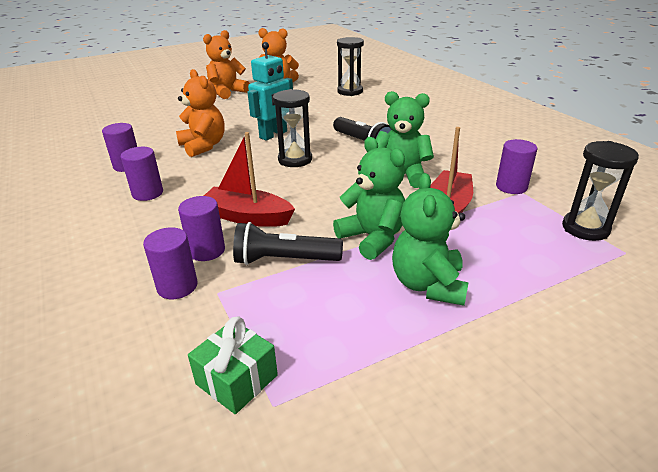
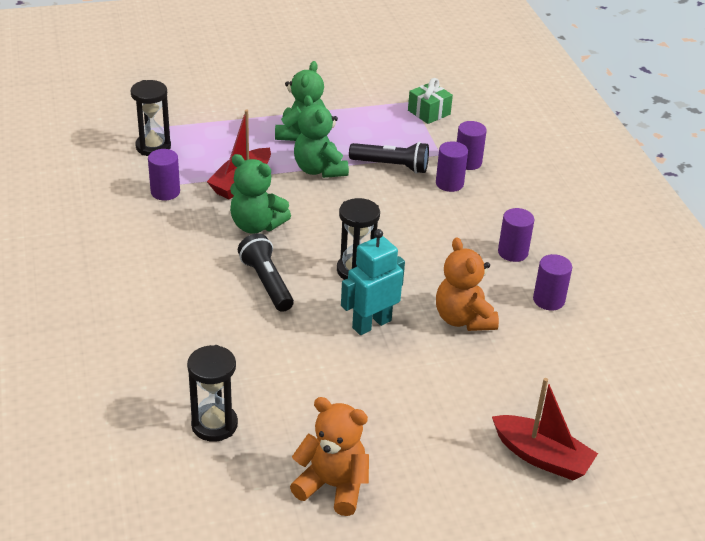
camera: 170 degrees left, 5 degrees up
(227, 92) = (432, 476): orange teddy bear -> none
(247, 217) = (416, 207): red boat -> red boat (541, 457)

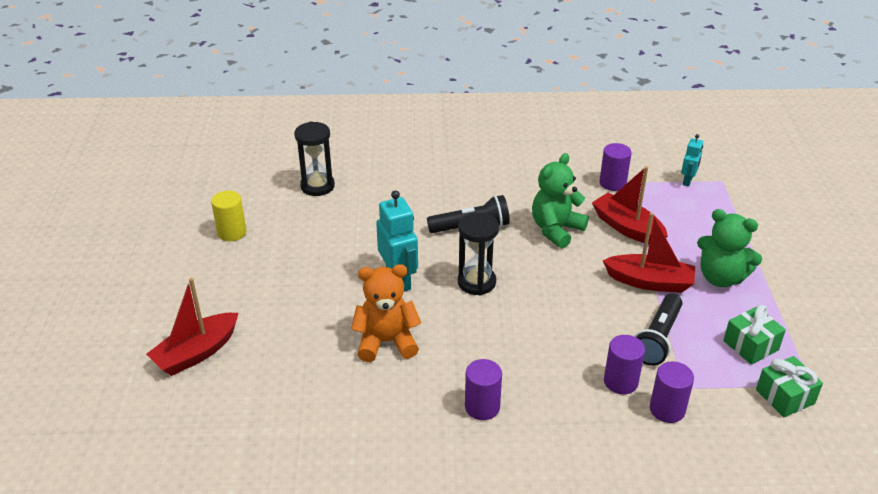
camera: 105 degrees right, 0 degrees up
(153, 147) = (688, 181): black hourglass -> turquoise robot
(319, 170) = (649, 282): green teddy bear -> red boat
(333, 486) = (232, 232): orange teddy bear -> yellow cylinder
(380, 123) = (750, 345): none -> green gift
(548, 300) = (395, 416): purple cylinder -> none

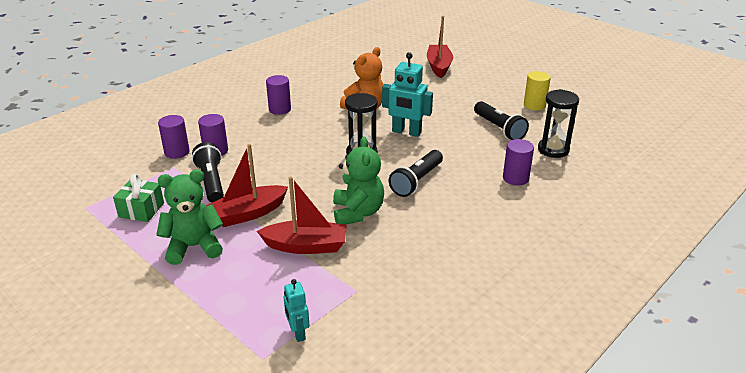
camera: 135 degrees right, 5 degrees down
(315, 230) = (499, 129): none -> black flashlight
(612, 183) = (364, 283): purple cylinder -> purple cylinder (515, 178)
(785, 396) = (102, 192): green gift -> none

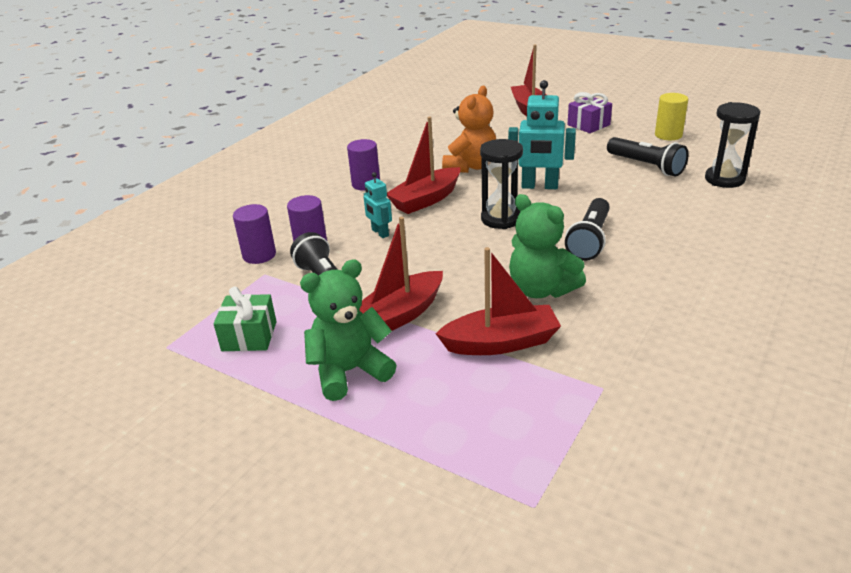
camera: 10 degrees left, 0 degrees up
(298, 333) = (561, 460): turquoise robot -> turquoise robot (380, 233)
(316, 129) = (426, 200): none -> red boat
(357, 213) = (541, 289): green teddy bear -> green teddy bear turned 150 degrees clockwise
(477, 86) = (588, 125): none -> purple gift
(515, 178) = (704, 217): purple cylinder -> none

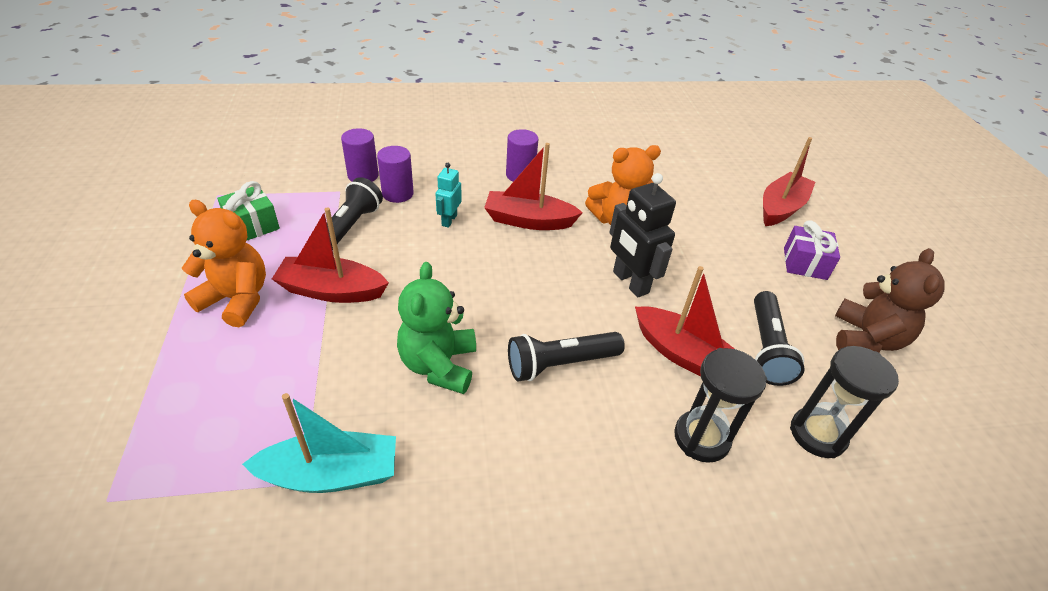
camera: 45 degrees right, 10 degrees up
(349, 371) = (237, 299): green teddy bear -> orange teddy bear
(501, 219) = (541, 283): black hourglass -> black hourglass (701, 438)
(501, 343) = (332, 374): red boat -> red boat (683, 354)
(539, 186) = (630, 282): turquoise robot -> black robot
(607, 371) = (331, 474): none -> turquoise boat
(668, 135) = (866, 339): yellow cylinder -> brown teddy bear

